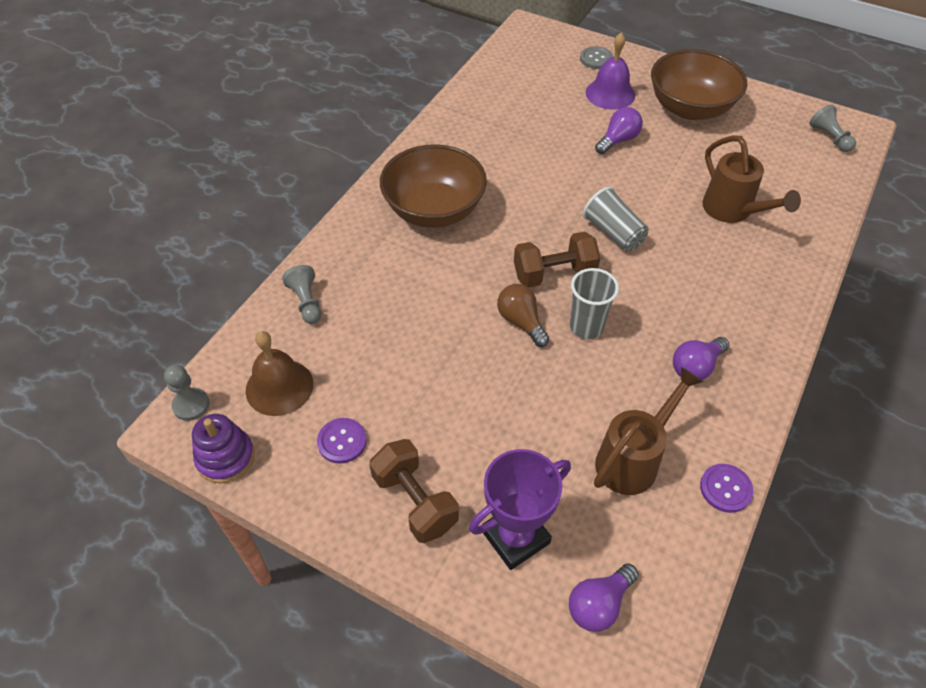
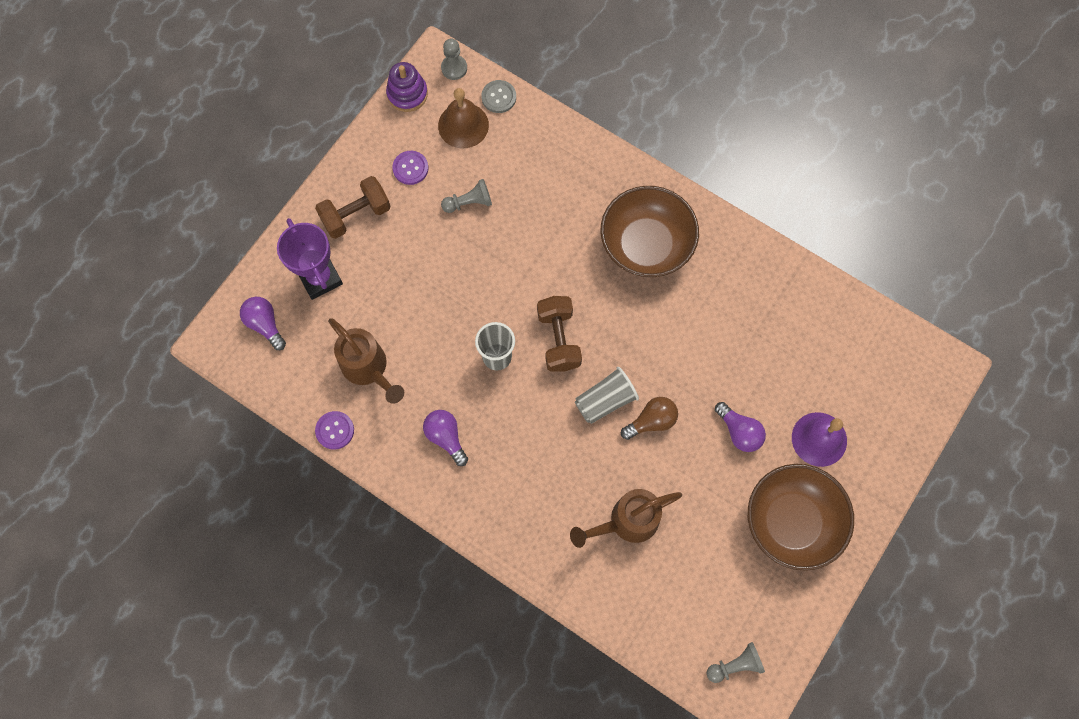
camera: 95 degrees right, 20 degrees up
(306, 302) = (545, 141): grey pawn -> grey pawn (469, 202)
(521, 322) = (508, 305): brown light bulb -> brown light bulb (651, 421)
(596, 59) = (885, 436): grey button -> grey button (498, 97)

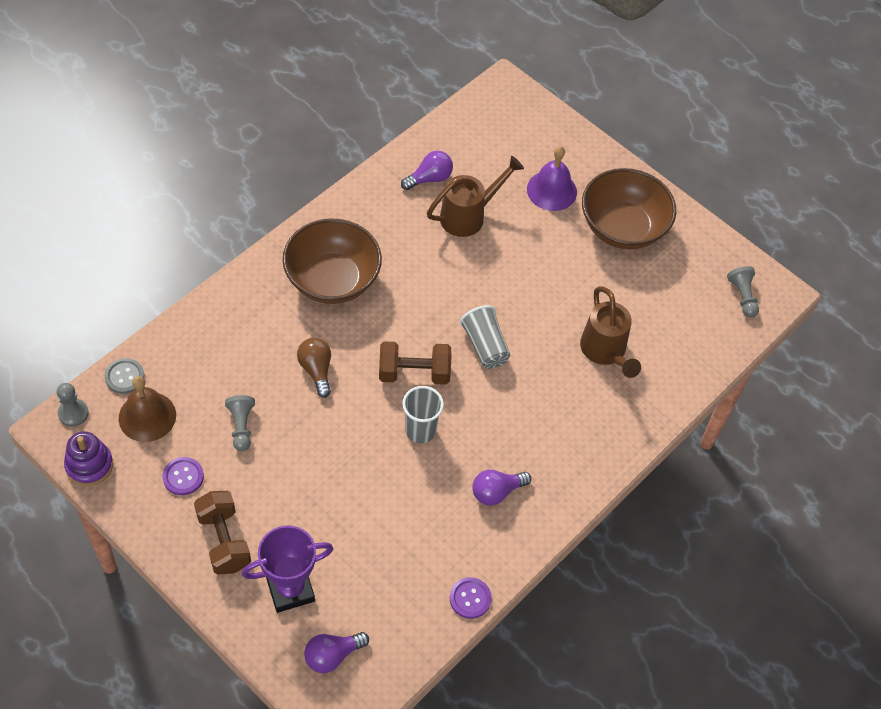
camera: 85 degrees left, 15 degrees down
(368, 368) = (407, 555): brown watering can -> brown watering can (468, 216)
(651, 421) = (512, 312): brown light bulb -> brown light bulb (316, 370)
(739, 432) = (534, 247): purple light bulb -> purple light bulb (429, 178)

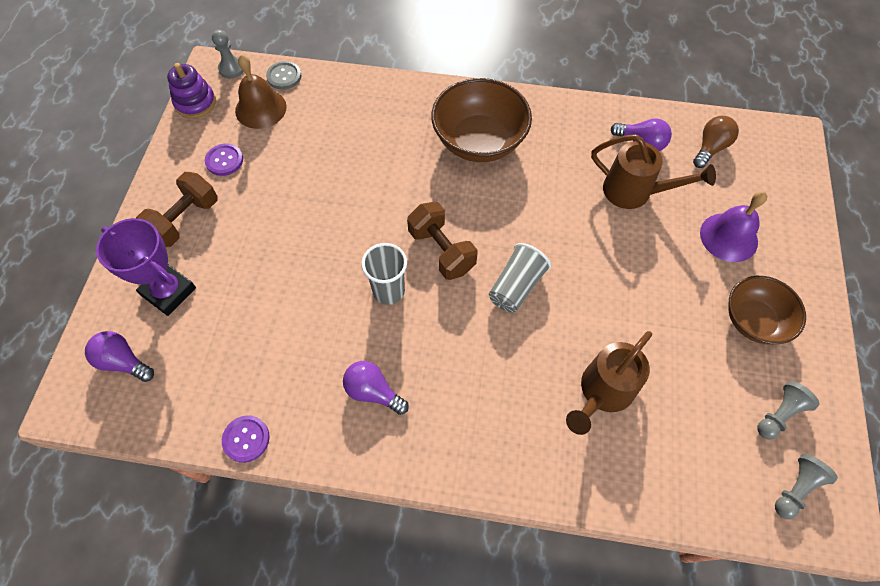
camera: 60 degrees right, 5 degrees up
(241, 426) = (295, 168): grey pawn -> grey pawn (779, 414)
(316, 370) = (386, 183): brown light bulb -> brown light bulb (710, 148)
(622, 227) = (754, 320): brown bowl -> brown bowl, size x0.66

